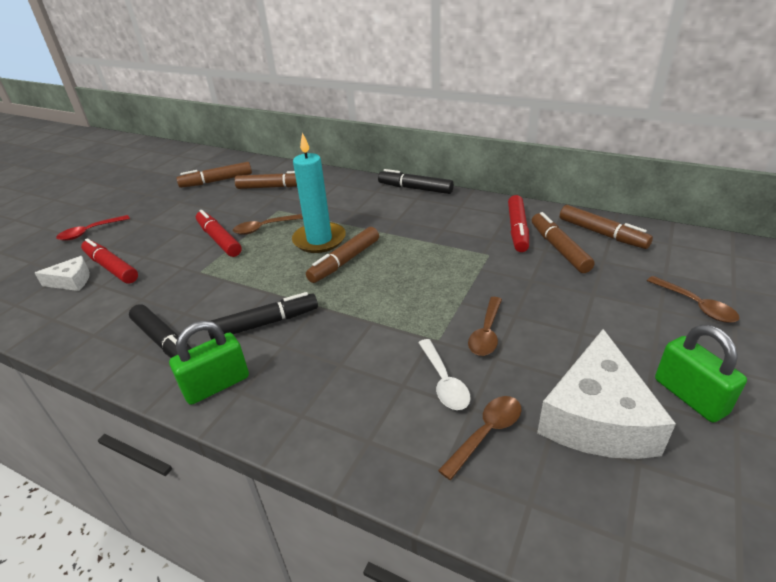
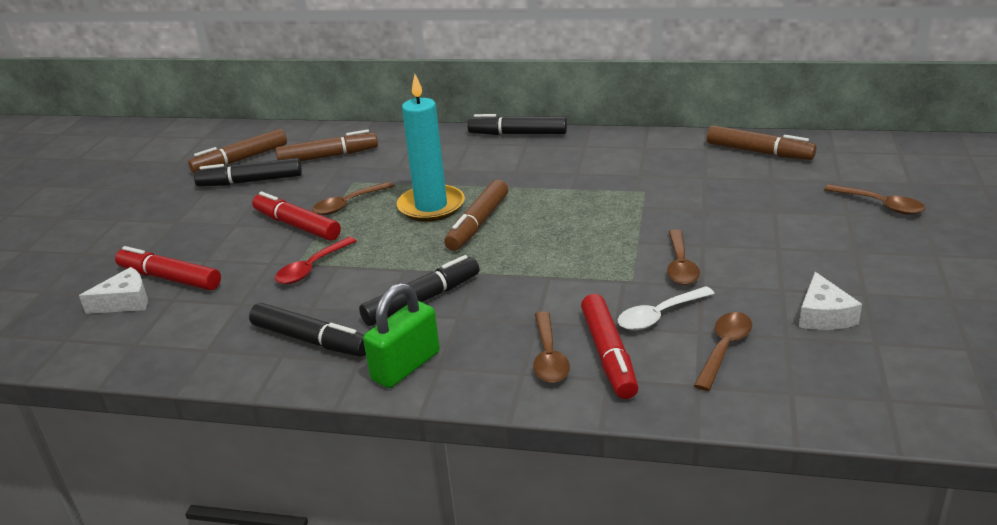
camera: 15 degrees left, 5 degrees down
(89, 232) = (101, 244): red spoon -> red spoon (311, 268)
(212, 199) = (251, 181): none -> black marker
(331, 403) = (549, 357): none -> brown spoon
(444, 382) = (659, 315): white spoon -> white spoon turned 90 degrees clockwise
(517, 229) = (664, 161): red marker -> red marker (608, 354)
(559, 249) = (719, 174): brown marker -> none
(597, 417) = (823, 315): white cheese -> white cheese, size x0.50
(690, 396) = (902, 282): green padlock -> none

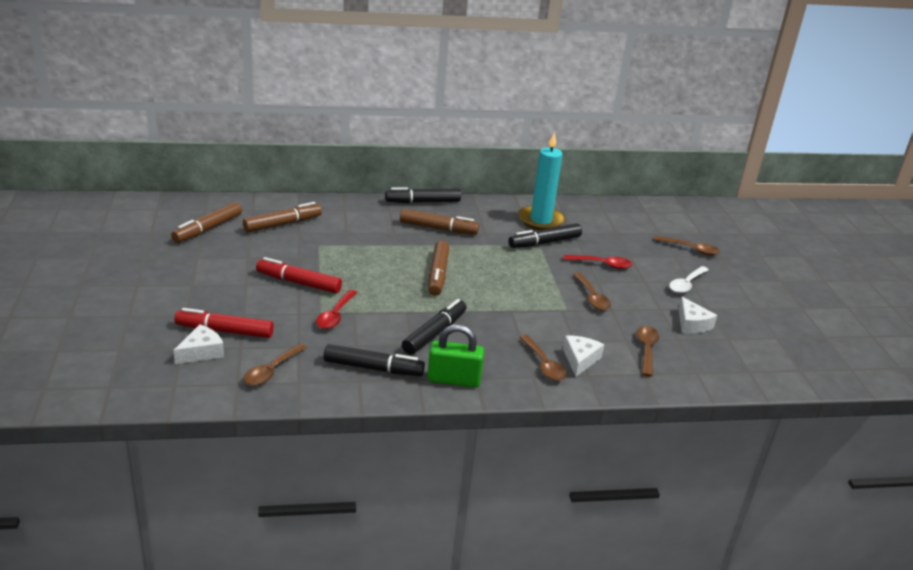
camera: 25 degrees left, 0 degrees up
(251, 181) = (231, 247): black marker -> black marker (544, 242)
(348, 204) = (328, 264): brown spoon -> brown spoon (271, 371)
(406, 366) = (453, 380): green padlock -> green padlock turned 75 degrees clockwise
(431, 206) = (394, 263): turquoise candle -> turquoise candle (541, 220)
(608, 354) = (580, 359): red marker -> white cheese
(659, 315) = (597, 332): white spoon -> white spoon (686, 284)
(723, 221) = (602, 264): none -> red spoon
(759, 152) = (599, 213): brown marker -> brown marker (438, 228)

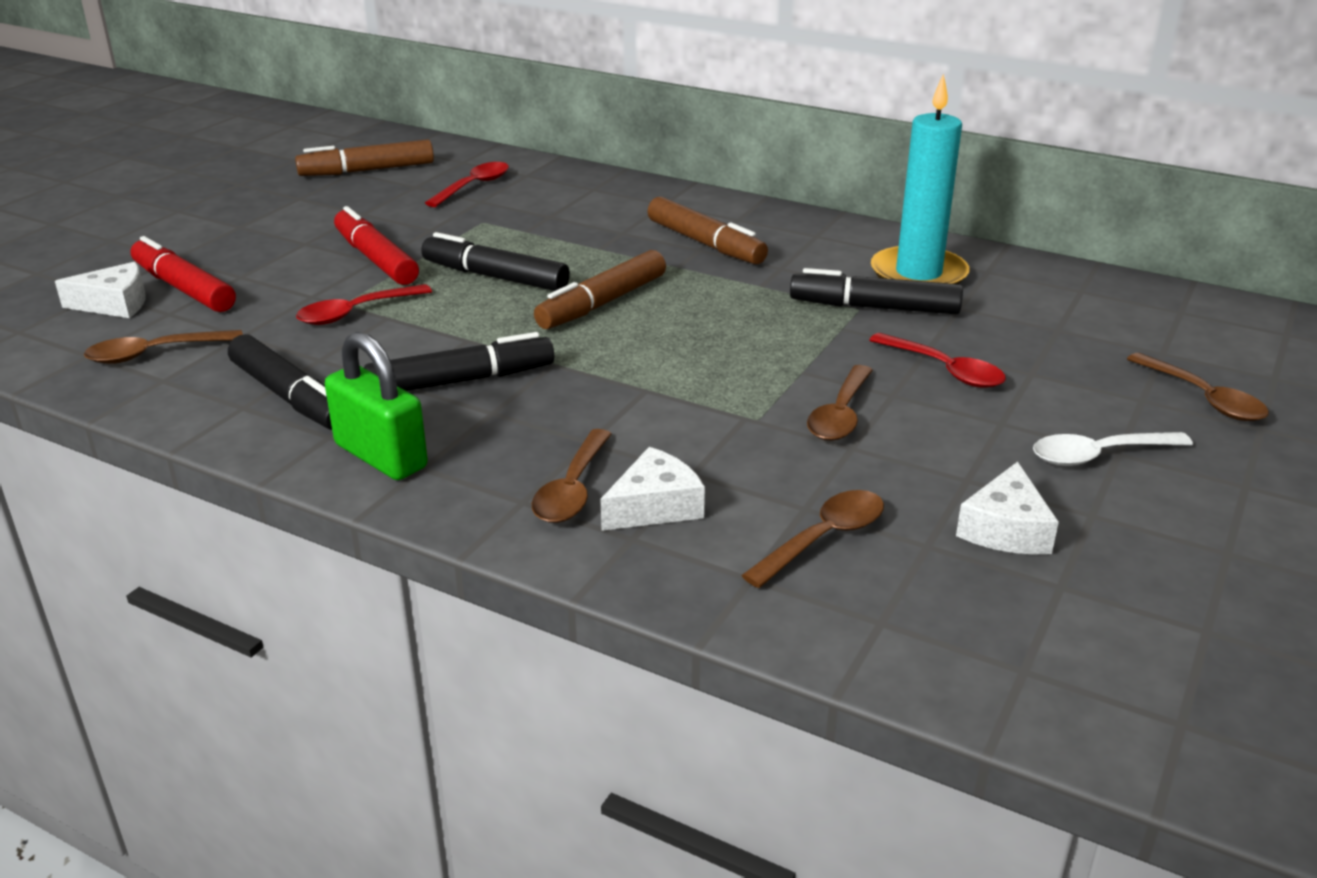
camera: 40 degrees right, 0 degrees up
(282, 224) = (474, 186): brown marker -> red spoon
(423, 202) = (737, 204): black marker -> black marker (495, 277)

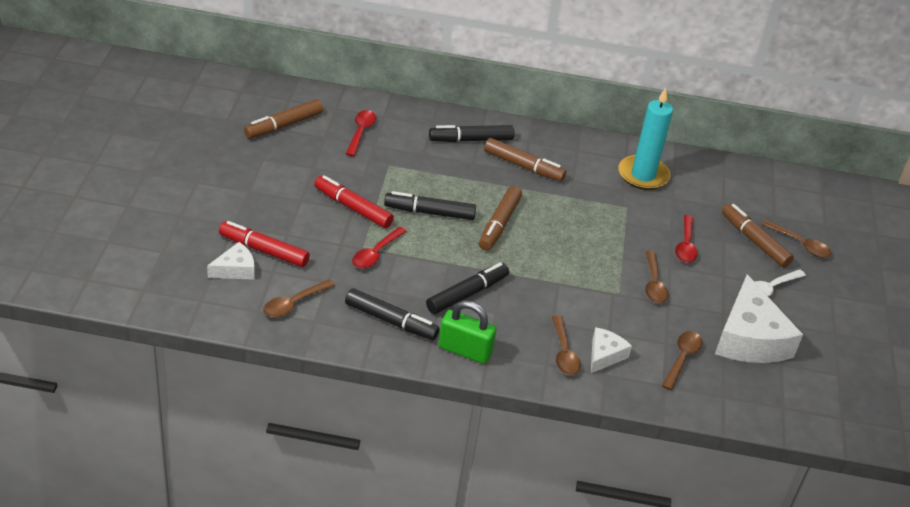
camera: 25 degrees left, 10 degrees up
(874, 307) = (634, 205): black marker -> black marker (471, 140)
(945, 370) = (685, 245): red spoon -> red spoon turned 75 degrees clockwise
(1006, 529) = (749, 338): white cheese -> white cheese, size x1.98
(1099, 382) = (754, 241): none -> brown marker

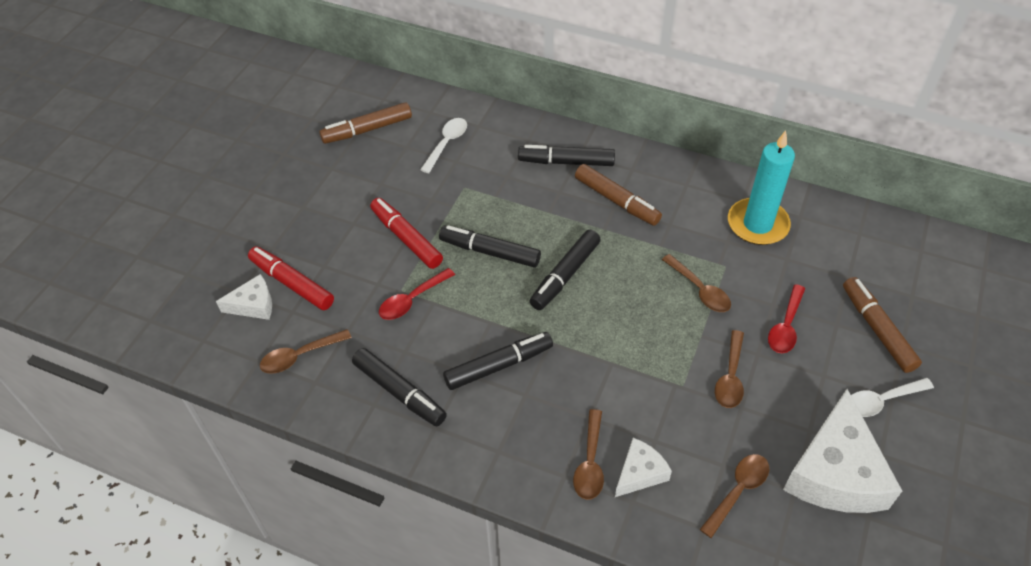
camera: 20 degrees right, 10 degrees up
(361, 132) = (446, 143): red spoon -> white spoon
(465, 350) = (472, 443): green padlock -> none
(499, 224) = (565, 275): brown marker -> black marker
(800, 244) = (937, 340): brown spoon -> brown spoon (700, 290)

